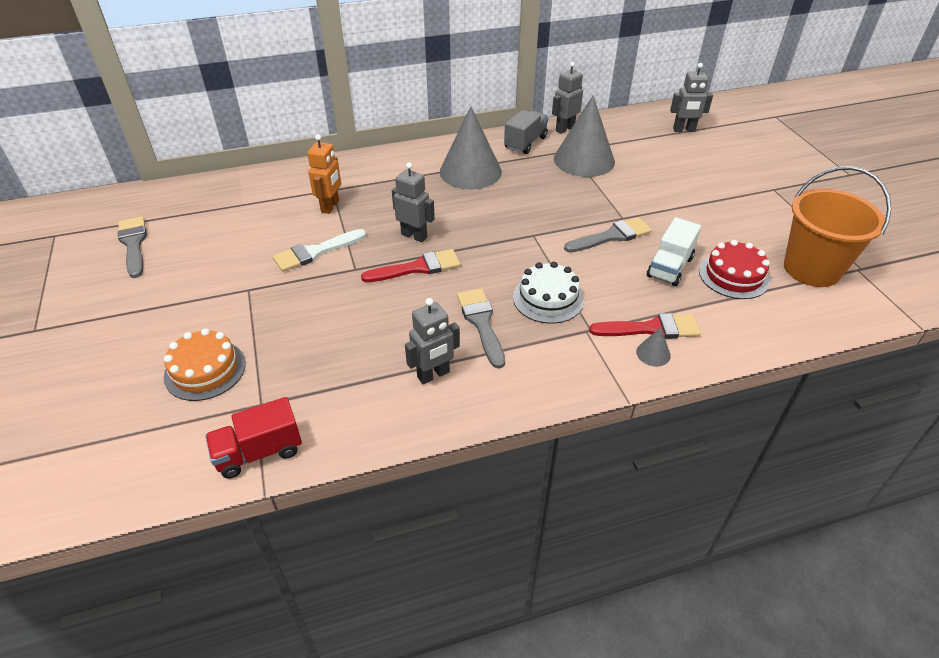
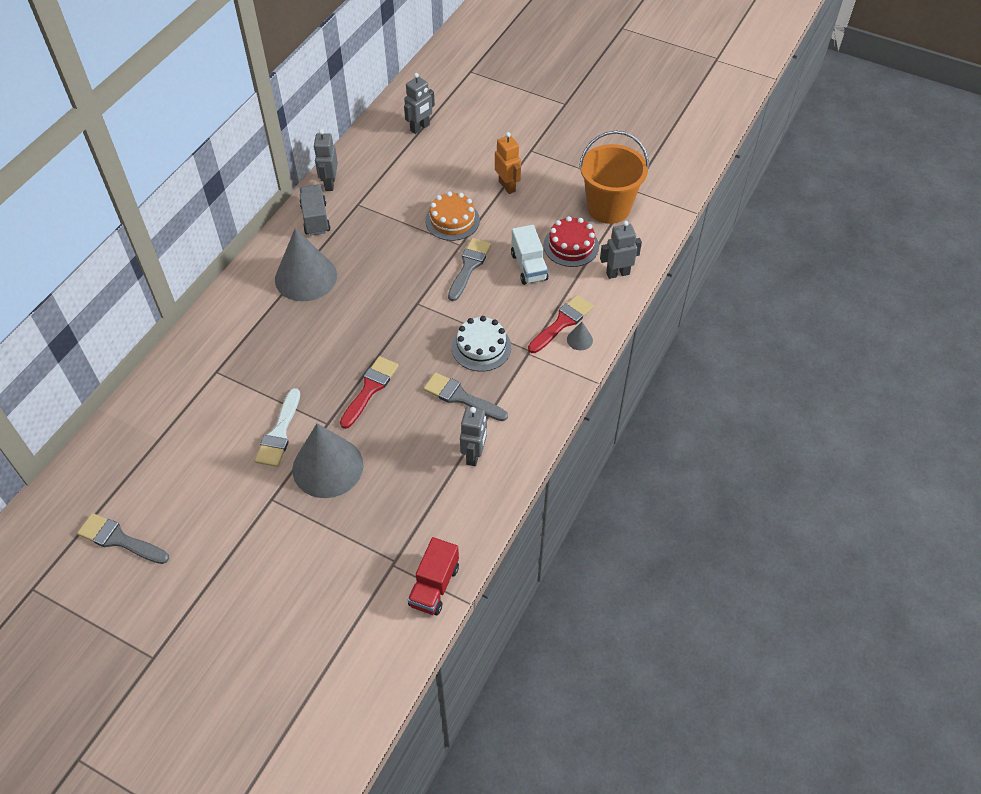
camera: 45 degrees left, 10 degrees up
(205, 370) = (326, 573): orange cake -> orange cake (452, 220)
(330, 206) = (236, 387): orange robot -> orange robot (507, 186)
(414, 235) = (335, 365): grey robot -> grey robot (617, 273)
(584, 160) = (378, 207): grey cone -> grey cone (328, 467)

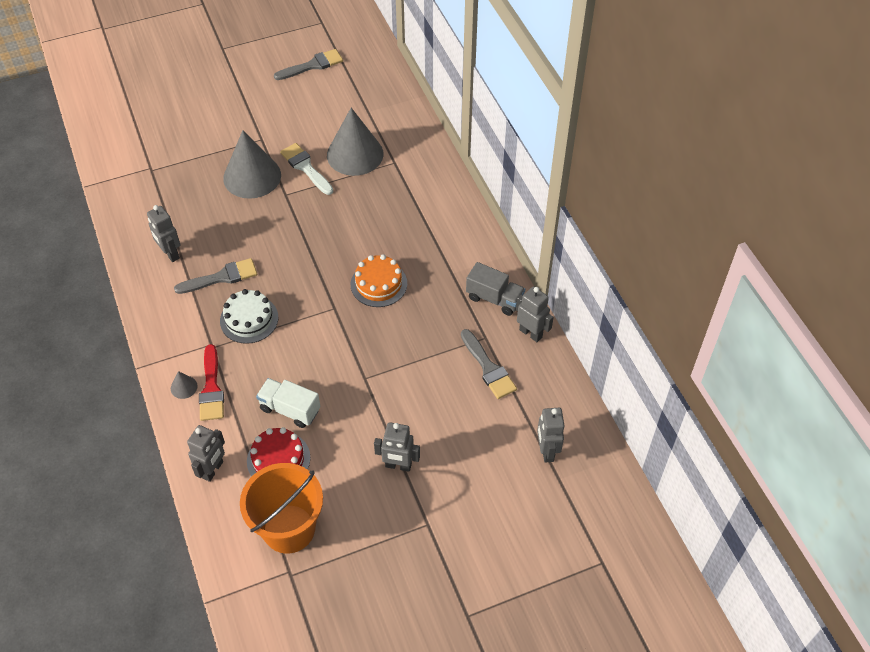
camera: 130 degrees right, 0 degrees up
(306, 277) = (433, 256): grey cone -> grey cone (355, 154)
(370, 389) = (287, 232): red brush -> none
(434, 586) = (113, 177): red truck -> none
(452, 220) = (398, 392): orange cake -> orange cake (378, 284)
(469, 266) = (335, 367): grey brush -> grey brush (488, 368)
(507, 186) = (398, 465): orange robot -> grey robot

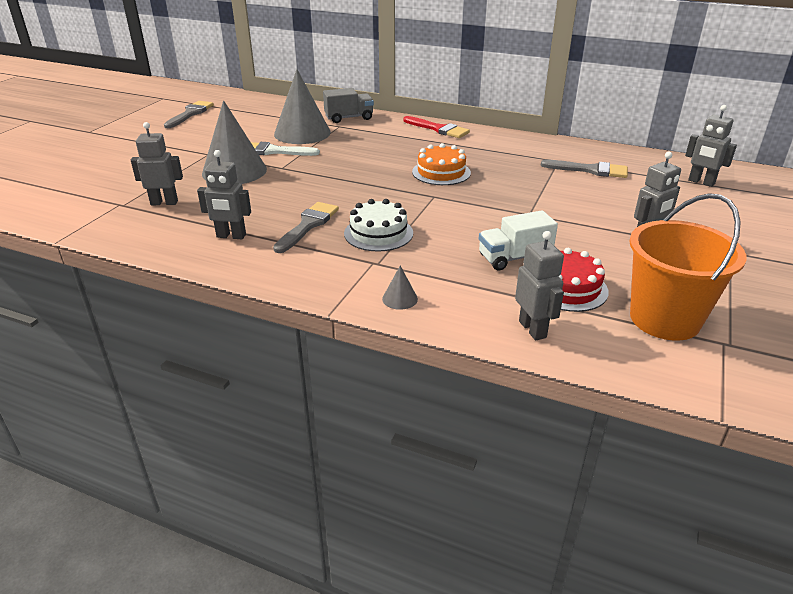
camera: 45 degrees left, 20 degrees down
(211, 388) = (426, 285): red brush -> red brush (438, 129)
(494, 298) = (526, 145): grey truck -> grey truck (349, 118)
(531, 333) = (578, 147): grey robot -> grey robot (164, 203)

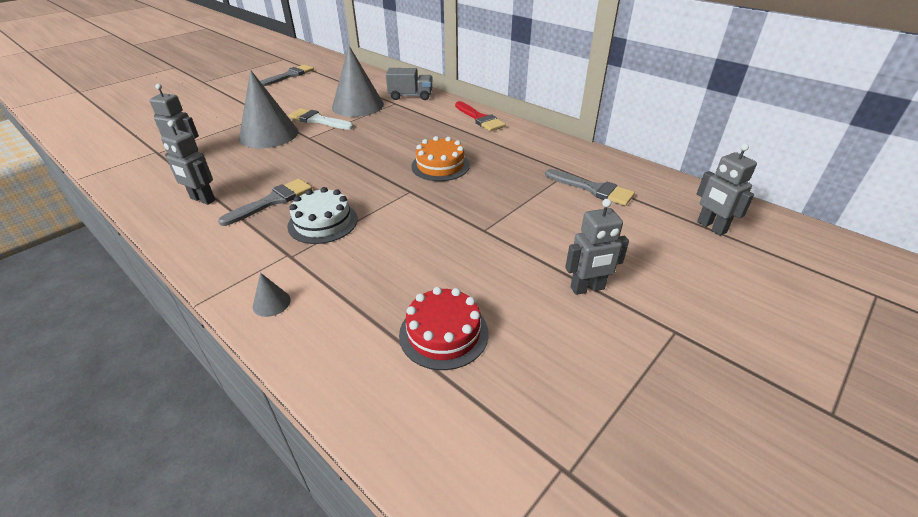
camera: 20 degrees right, 5 degrees up
(514, 258) = (422, 280): white truck -> none
(533, 329) = (361, 378): grey robot -> none
(664, 319) = (517, 408): orange bucket -> none

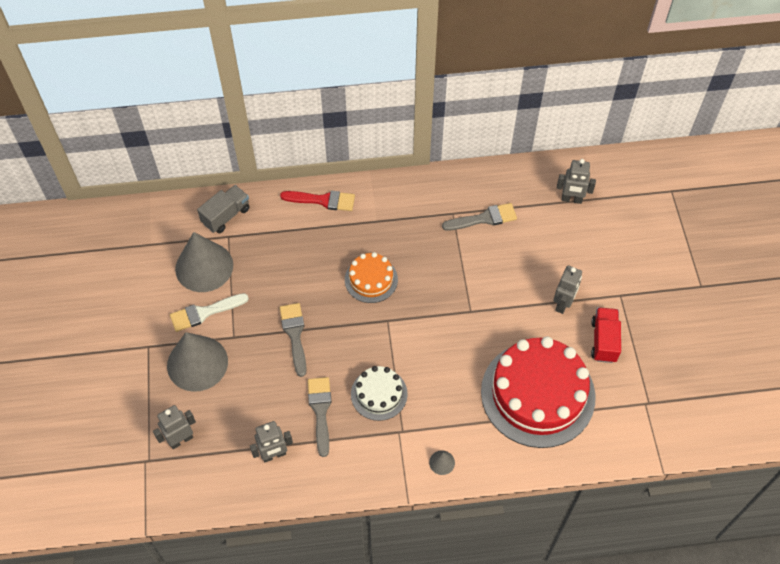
camera: 50 degrees left, 20 degrees up
(289, 75) = (60, 280): grey brush -> grey brush (294, 335)
(443, 333) = (537, 394): red cake -> red cake, size x2.01
(593, 353) = (604, 341): none -> red truck

